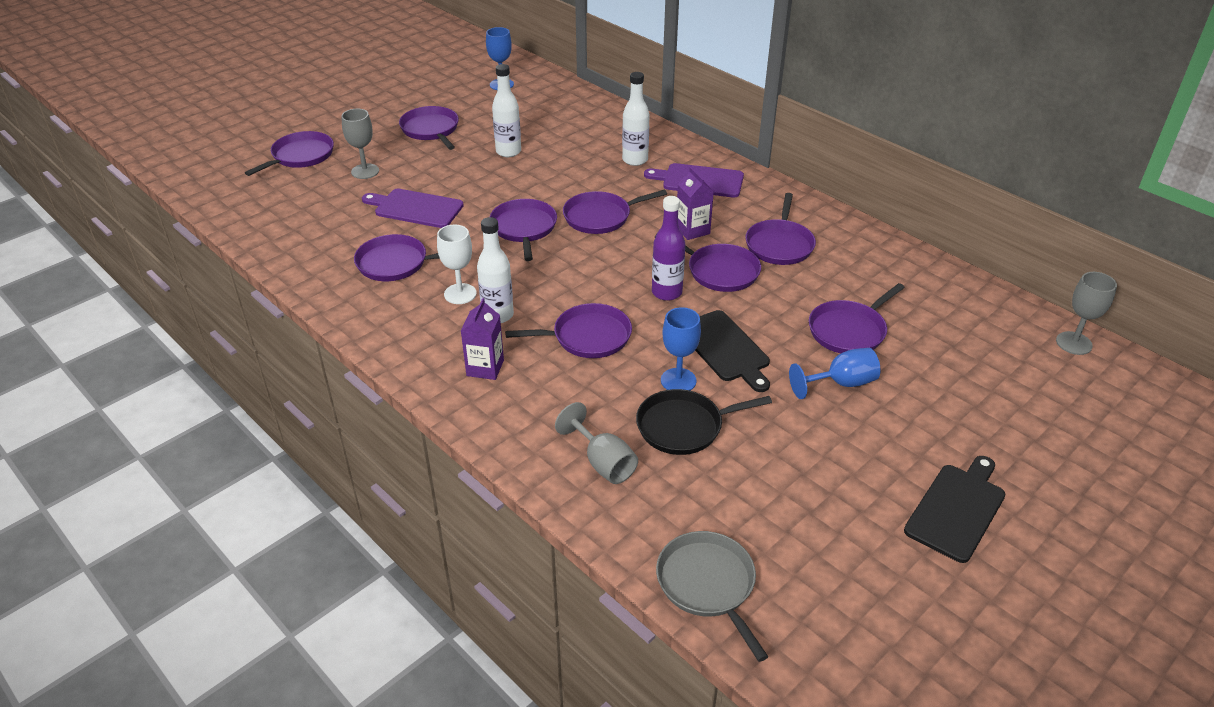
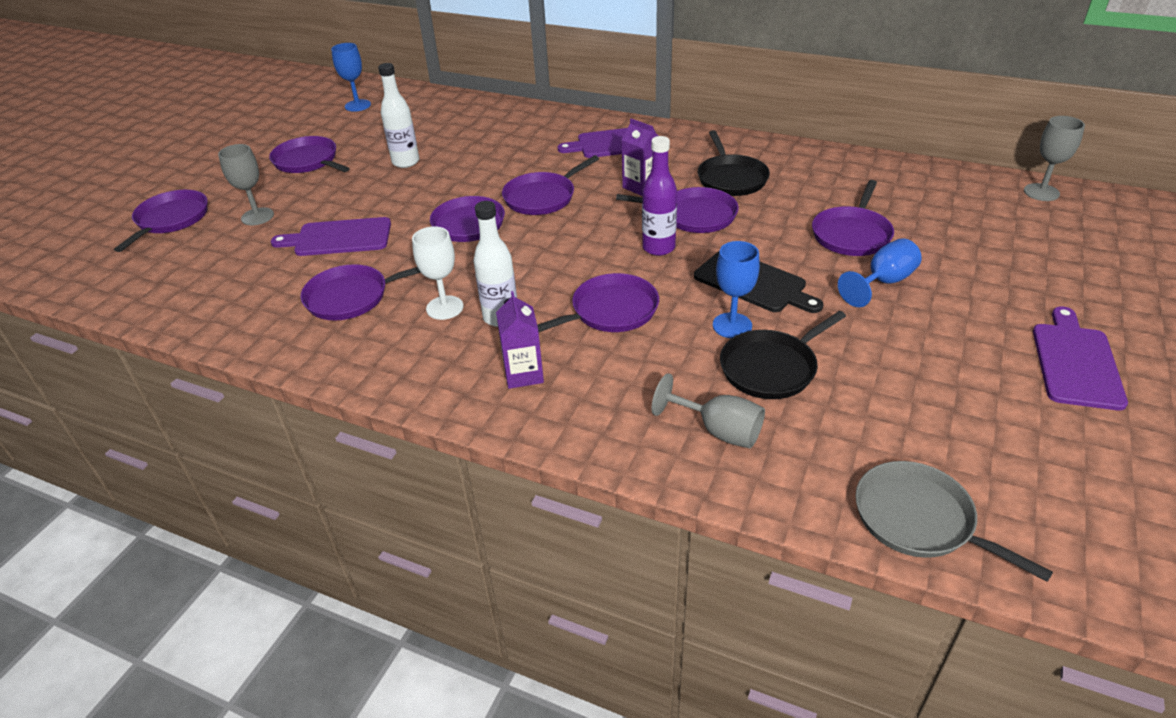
camera: 20 degrees left, 0 degrees up
(635, 160) = (540, 140): white bottle -> none
(779, 244) = (731, 178): purple pan -> black pan
(957, 509) = (1075, 362): black cutting board -> purple cutting board

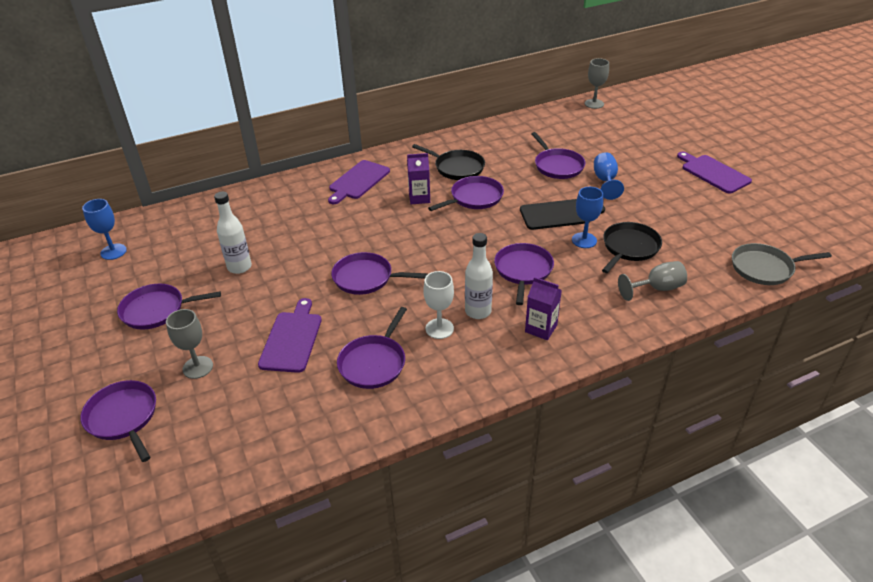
camera: 50 degrees left, 0 degrees up
(339, 238) = (292, 339): purple cutting board -> purple cutting board turned 150 degrees clockwise
(542, 197) = (375, 236): purple pan -> none
(658, 248) = (487, 225): purple bottle -> none
(771, 368) = (629, 247): black pan -> black pan turned 150 degrees counterclockwise

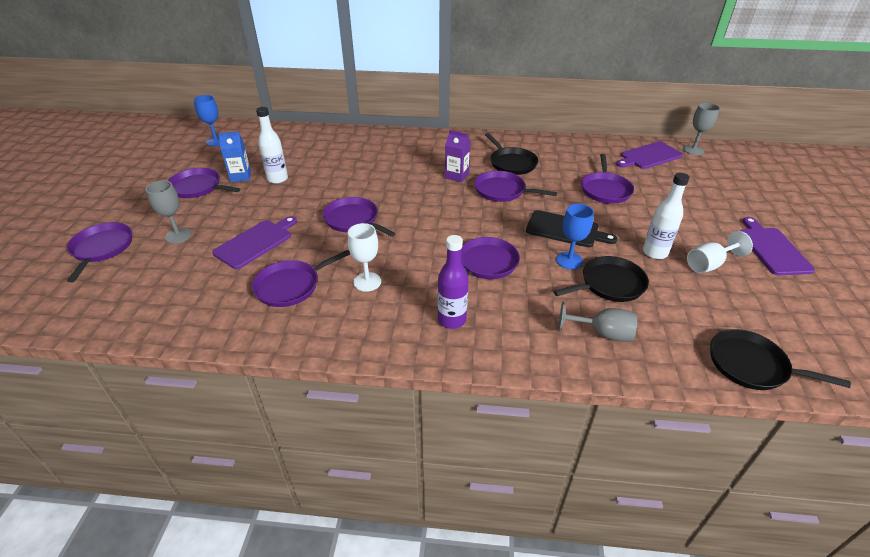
camera: 30 degrees right, 0 degrees up
(193, 280) = (240, 176): none -> blue carton
(358, 181) = (422, 148): purple cutting board -> purple cutting board (649, 156)
(474, 198) = (502, 191): purple pan -> purple pan turned 150 degrees counterclockwise
(478, 311) = (412, 282): white bottle -> white bottle (654, 253)
(541, 328) = (452, 320): purple carton -> purple bottle
(605, 181) = (641, 217): blue goblet -> none
(682, 203) = (709, 264): none -> white goblet
(765, 268) = (751, 365): grey pan -> black pan

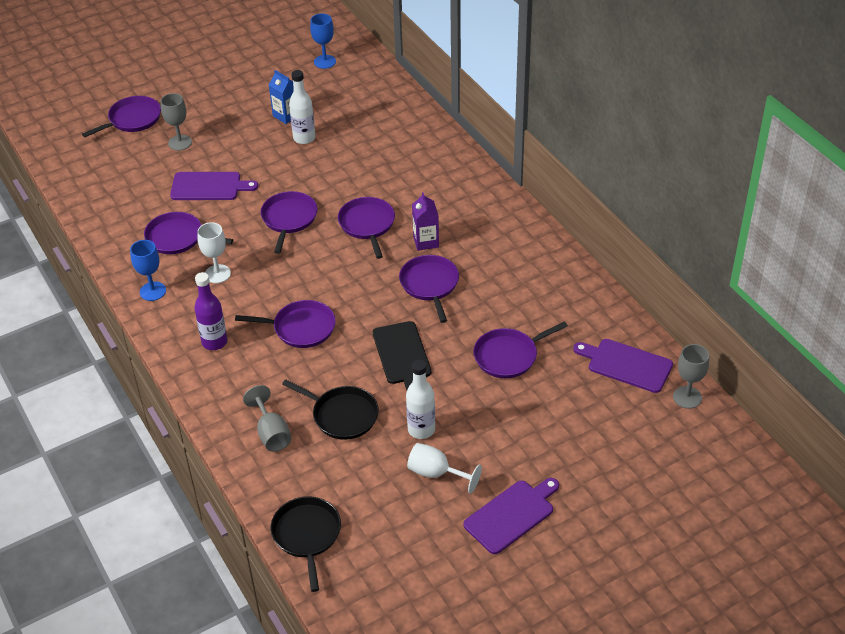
camera: 55 degrees right, 5 degrees up
(198, 187) = (247, 105): purple pan -> purple pan (367, 225)
(511, 163) = (492, 266): black pan -> none
(569, 260) = (354, 377): blue goblet -> blue goblet (153, 291)

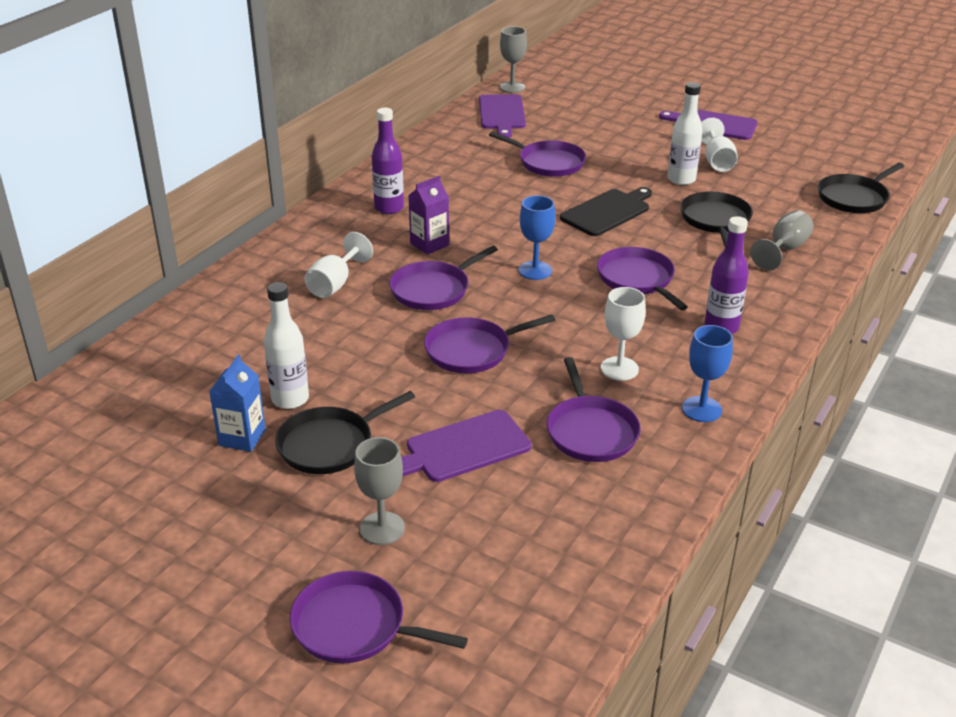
camera: 120 degrees left, 10 degrees down
(209, 186) = (463, 448): purple cutting board -> purple cutting board turned 90 degrees counterclockwise
(254, 142) = (330, 444): none -> black pan
(324, 62) = (68, 451): blue goblet -> blue goblet (535, 270)
(408, 184) = (334, 284): none -> white goblet
(430, 285) = (495, 224): purple pan -> none
(493, 238) = (389, 208): none -> purple bottle

